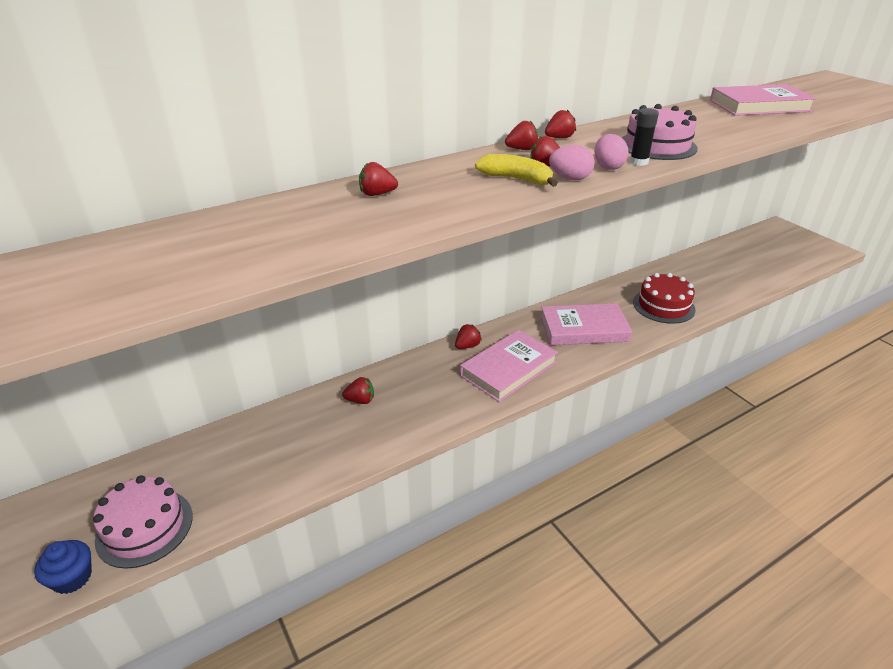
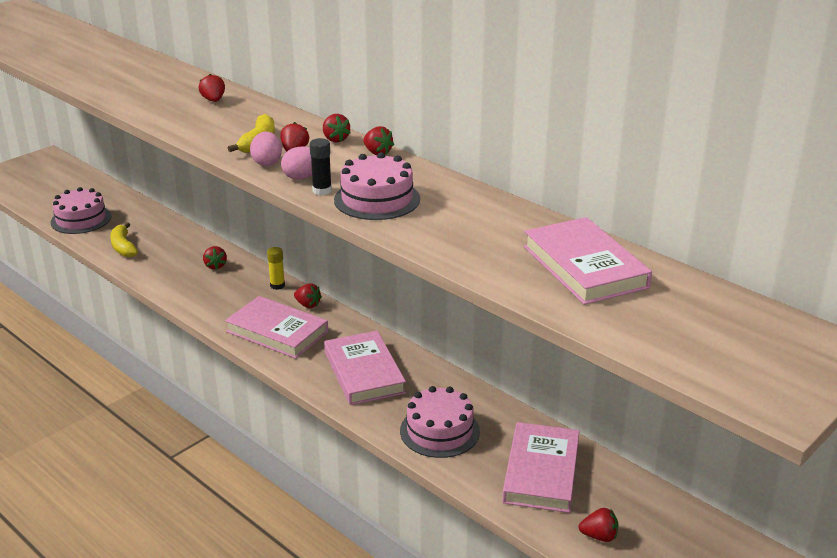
camera: 75 degrees right, 5 degrees down
(72, 578) = (44, 210): blue cupcake -> none
(264, 480) = (123, 247): none -> yellow banana
(423, 361) = (277, 285): none -> yellow glue stick
(663, 306) = (439, 431): red cake -> pink cake
(706, 276) = (541, 472): none -> pink book
(765, 269) = (599, 536): none -> red strawberry

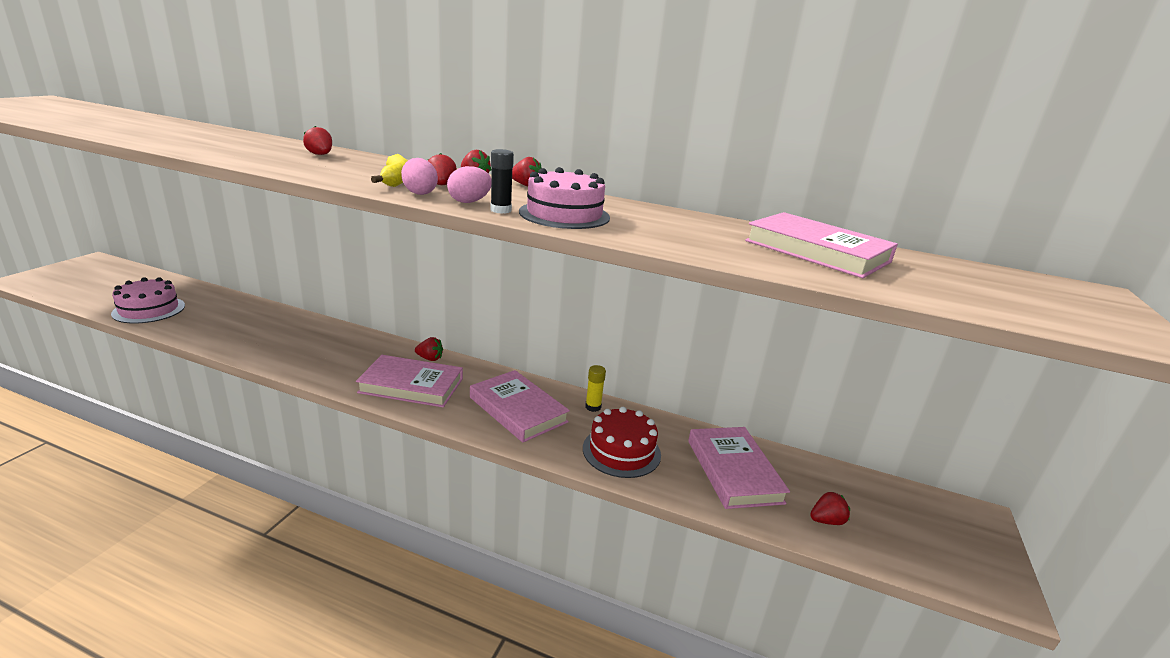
camera: 25 degrees left, 5 degrees down
(123, 247) = (208, 329): yellow banana -> none
(215, 266) = (318, 336): red strawberry -> none
(277, 285) = (391, 346): yellow glue stick -> yellow glue stick (593, 407)
(439, 431) = (621, 451): pink cake -> red cake

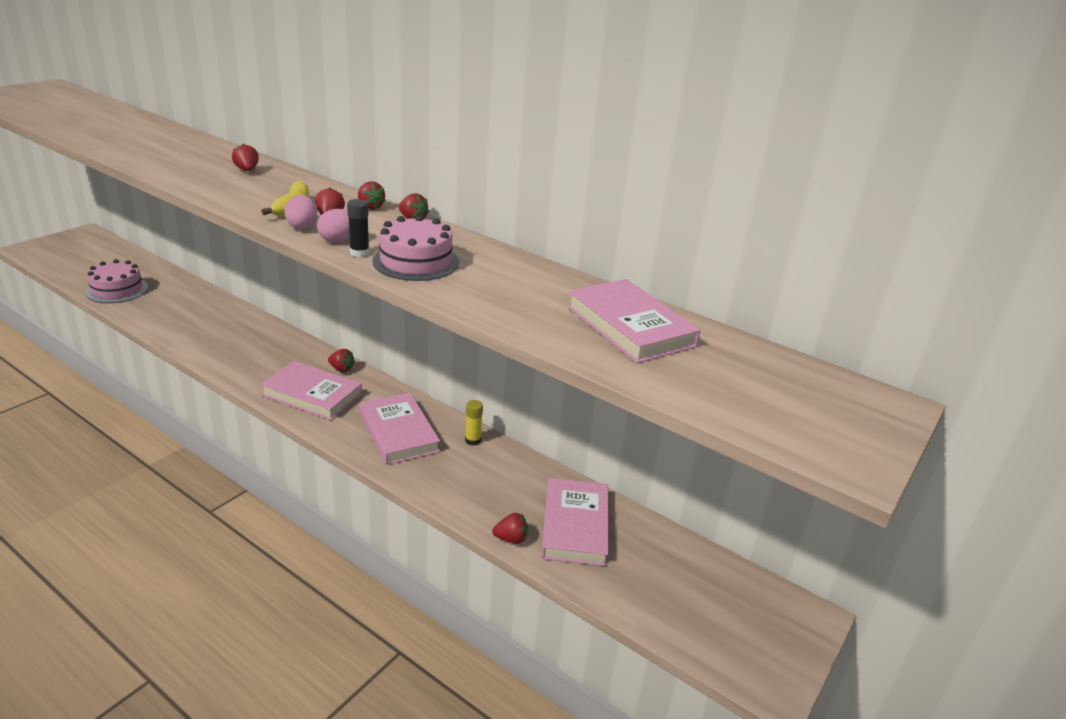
camera: 15 degrees right, 5 degrees up
(621, 451) = (475, 488): red cake -> none
(826, 521) = (637, 589): red strawberry -> red strawberry (511, 539)

